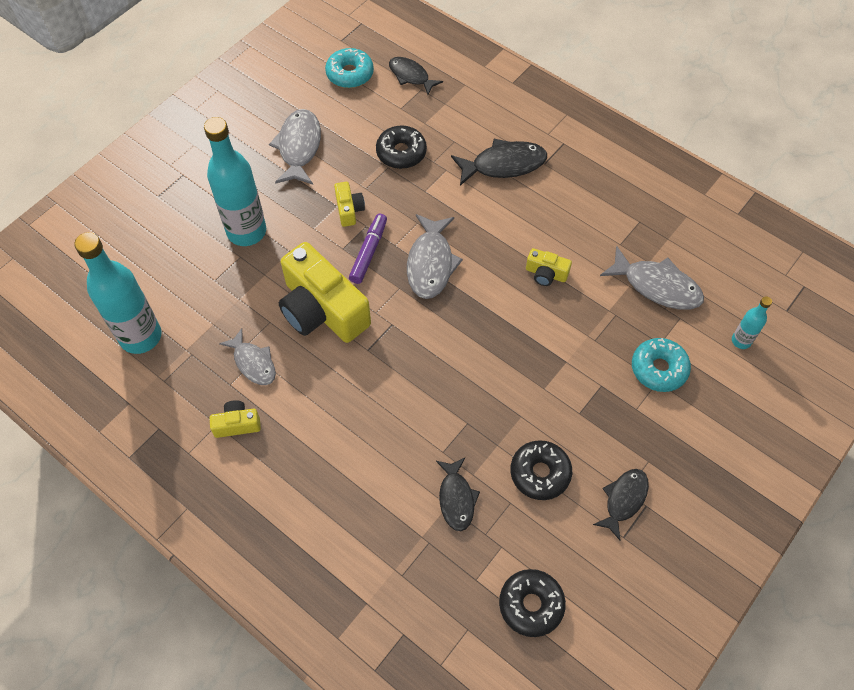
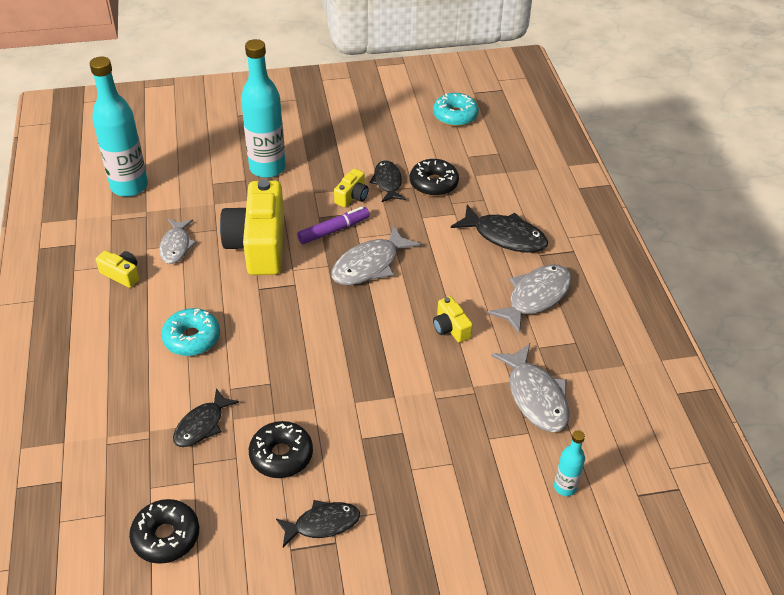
camera: 40 degrees right, 15 degrees down
(299, 147) = (364, 139): grey fish -> grey fish (535, 297)
(410, 76) = (500, 141): black fish -> black fish (387, 182)
(658, 369) = (465, 455): turquoise donut -> turquoise donut (192, 338)

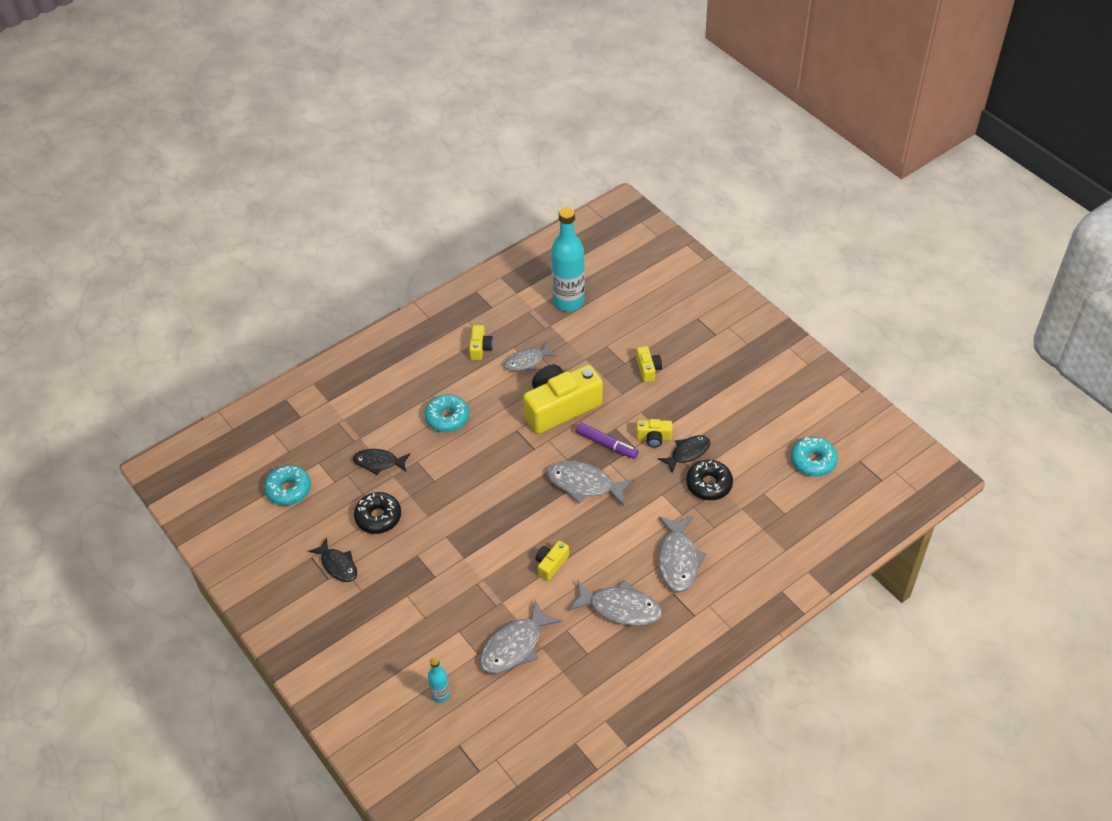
camera: 65 degrees right, 5 degrees up
(166, 536) = (288, 489): black donut -> turquoise donut
(267, 168) = (648, 369): turquoise bottle -> yellow camera
(505, 236) = (678, 560): black fish -> grey fish

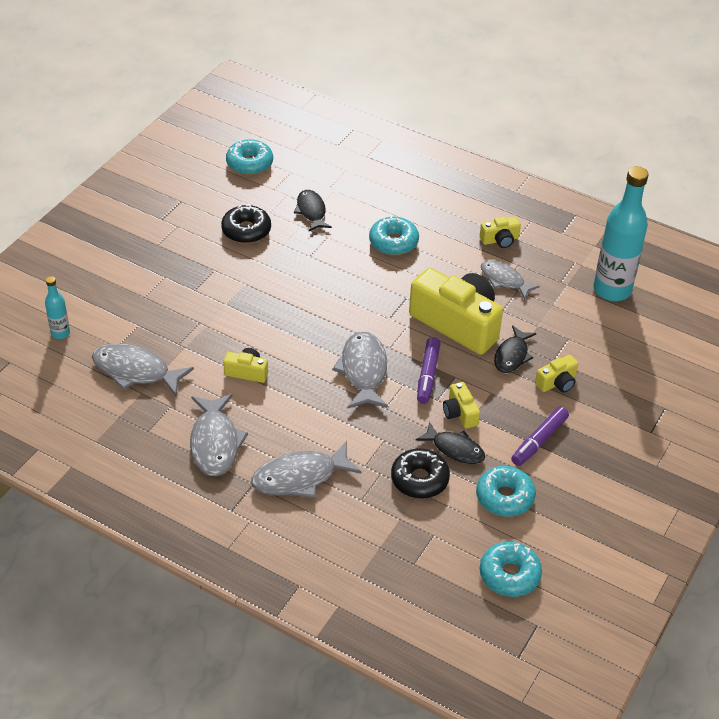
camera: 65 degrees right, 5 degrees down
(338, 565) = (179, 221): black fish -> black fish (512, 355)
(699, 400) = (539, 441): none -> purple marker
(744, 439) = (504, 497): none -> turquoise donut

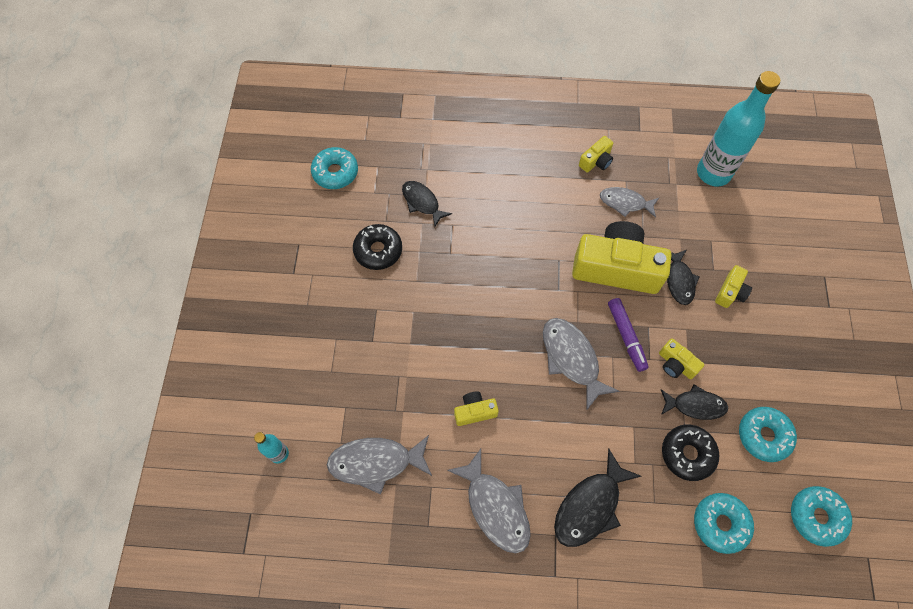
camera: 25 degrees left, 20 degrees up
(300, 477) = (590, 506): grey fish -> black fish
(393, 242) = (512, 204): turquoise donut -> turquoise donut (720, 523)
(539, 441) = (754, 361): purple marker -> none

